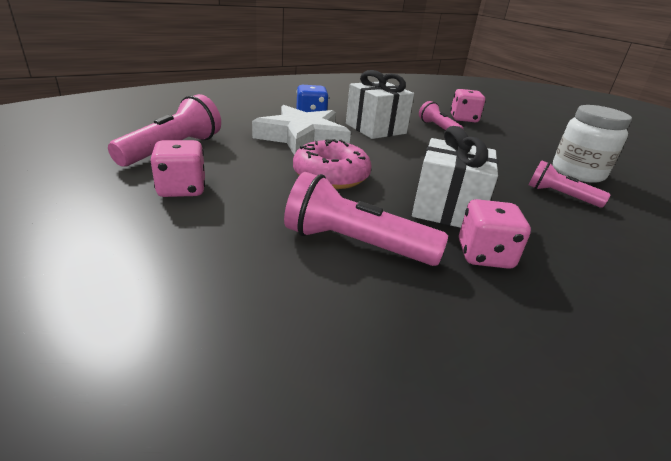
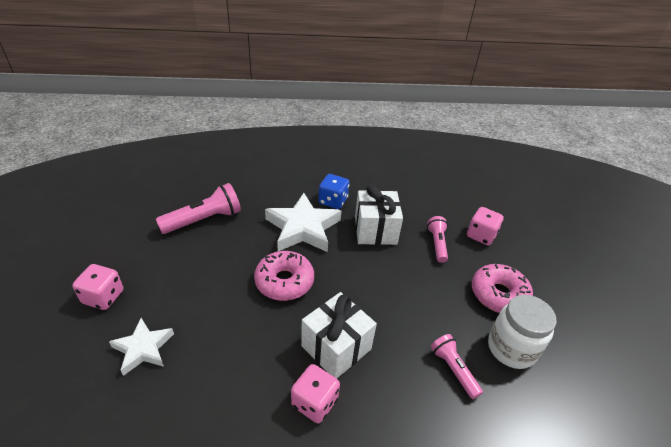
camera: 30 degrees right, 10 degrees up
(182, 189) = (181, 265): pink dice -> pink dice (103, 297)
(209, 277) = (143, 348): none -> white star
(354, 244) = (240, 355): pink flashlight -> none
(523, 146) = (498, 294): none -> pink donut

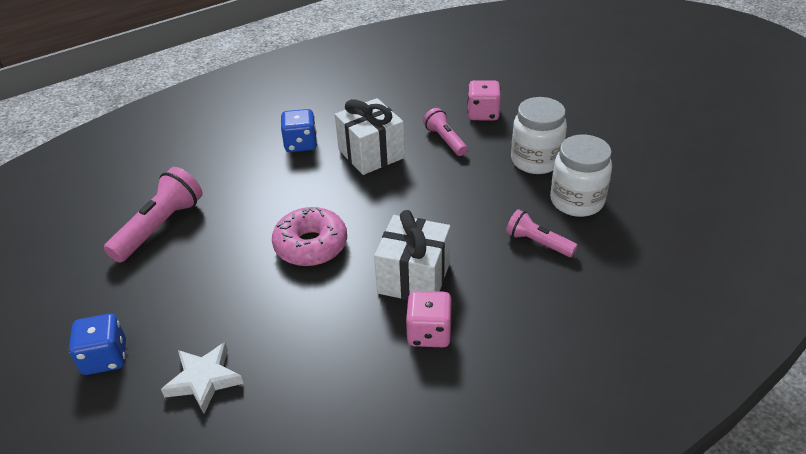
camera: 25 degrees left, 0 degrees up
(103, 297) = (105, 358): pink dice -> blue dice
(303, 228) = (288, 185): white star -> none
(498, 294) = (535, 160): pink donut -> white jar

